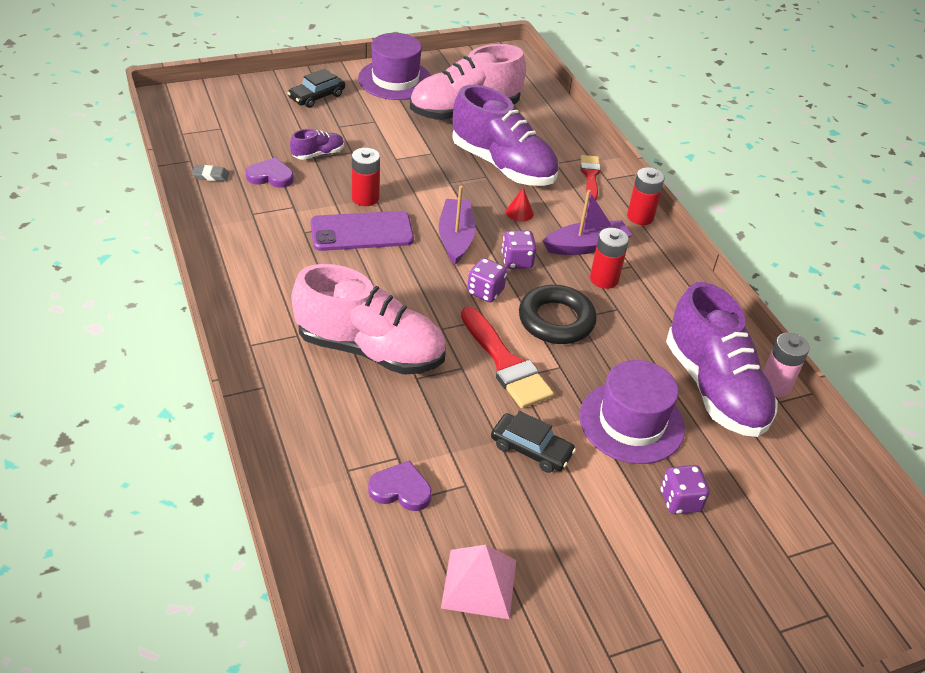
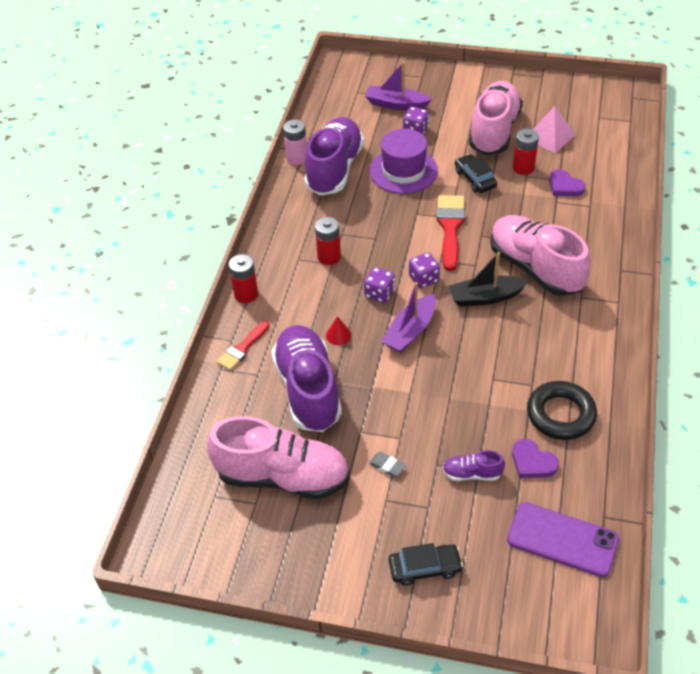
camera: 140 degrees left, 5 degrees up
(210, 176) = (590, 485): grey eraser -> grey eraser (387, 466)
(361, 231) = (483, 366): purple phone -> purple phone (562, 539)
(365, 198) = (458, 401): red battery -> red battery (523, 168)
(395, 80) = (318, 561): purple hat -> none
(405, 296) = (485, 297): none -> black boat
(556, 320) = (391, 241): black ring -> black ring (560, 414)
(570, 553) = (494, 131): none -> pink shoe
(586, 246) = (315, 286): purple boat -> purple boat (396, 104)

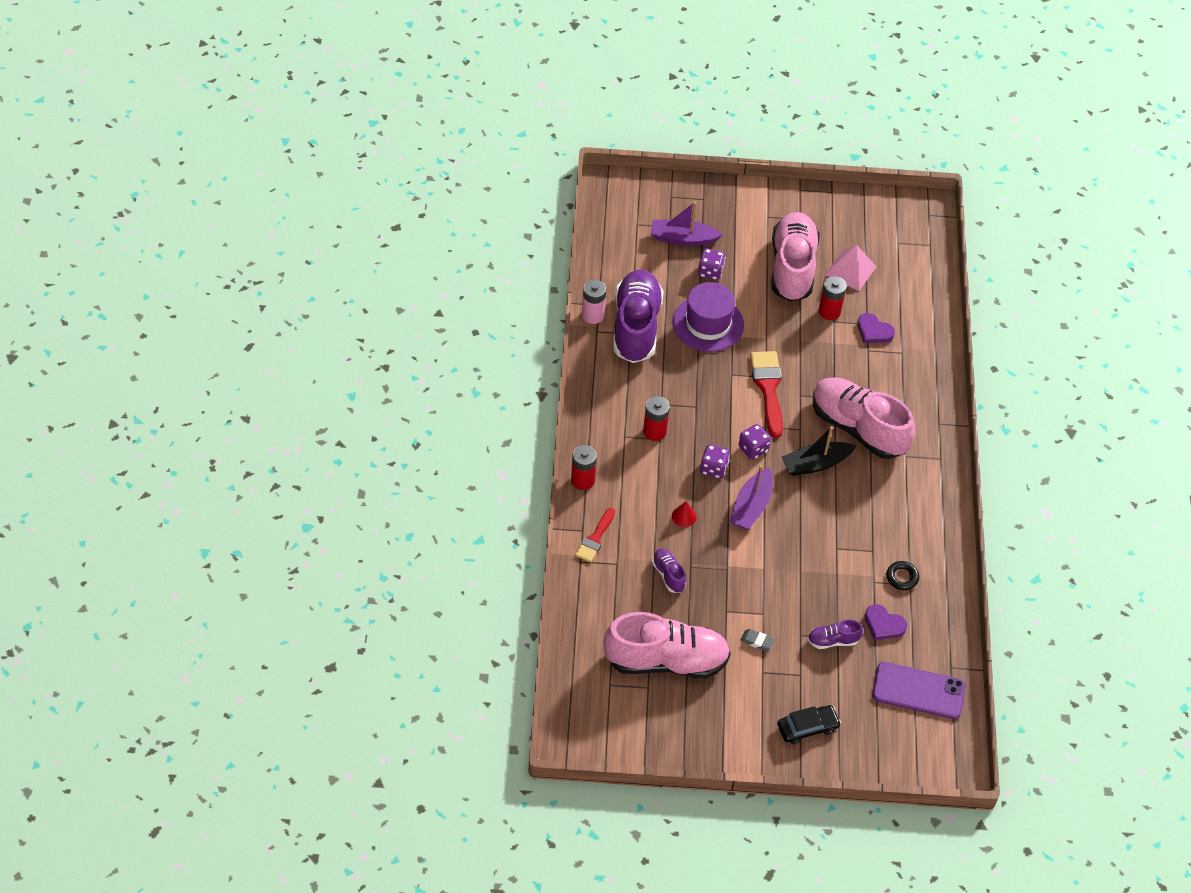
camera: 15 degrees left, 5 degrees up
(308, 389) = (668, 575): purple shoe -> purple shoe, size x0.43
(475, 179) = (783, 328): black car -> none
(560, 414) = (902, 577): black ring -> black ring, size x0.53

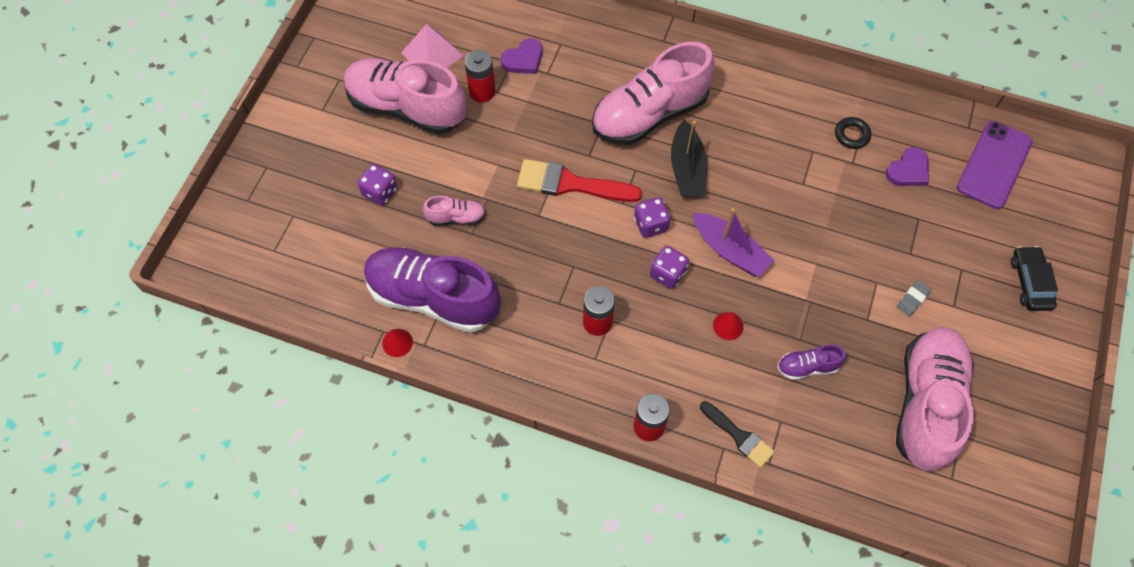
camera: 70 degrees left, 10 degrees up
(593, 315) = (397, 342): pink battery -> red cone
(595, 538) = (739, 436): red brush -> black brush
(682, 238) = (317, 207): purple boat -> none
(708, 323) = (456, 217): purple hat -> pink shoe
(833, 641) = (922, 224): purple shoe -> none

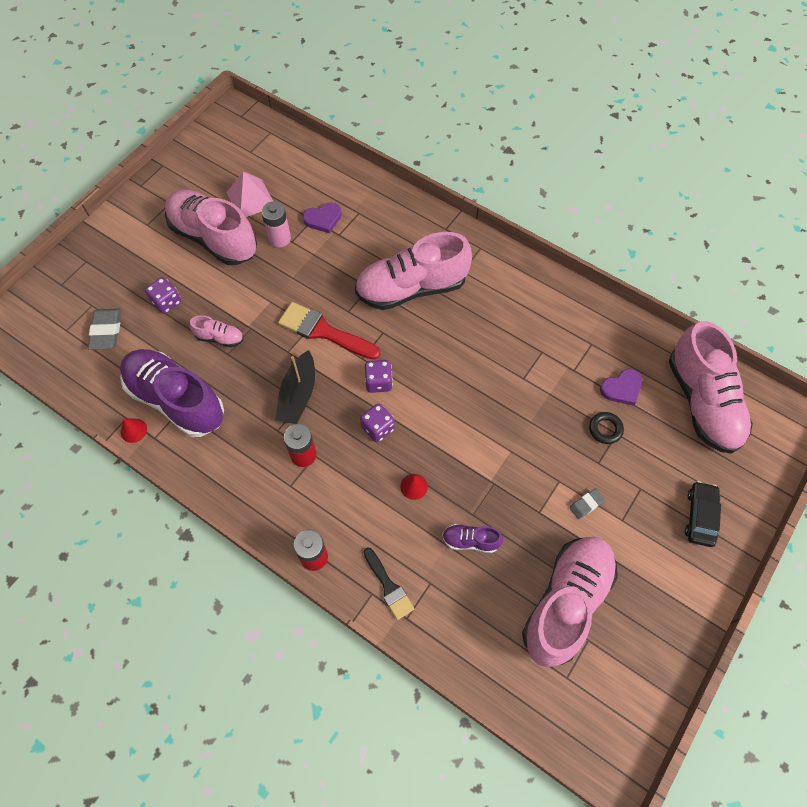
camera: 15 degrees right, 0 degrees up
(322, 240) = (106, 331): none -> grey eraser
(482, 92) = (279, 238): red battery -> pink battery
(687, 169) = (427, 342): black boat -> black boat (298, 395)
(729, 250) = (438, 421): purple boat -> none
(851, 135) = (581, 345): black ring -> black ring (605, 429)
(994, 165) = (702, 402): purple phone -> pink shoe

